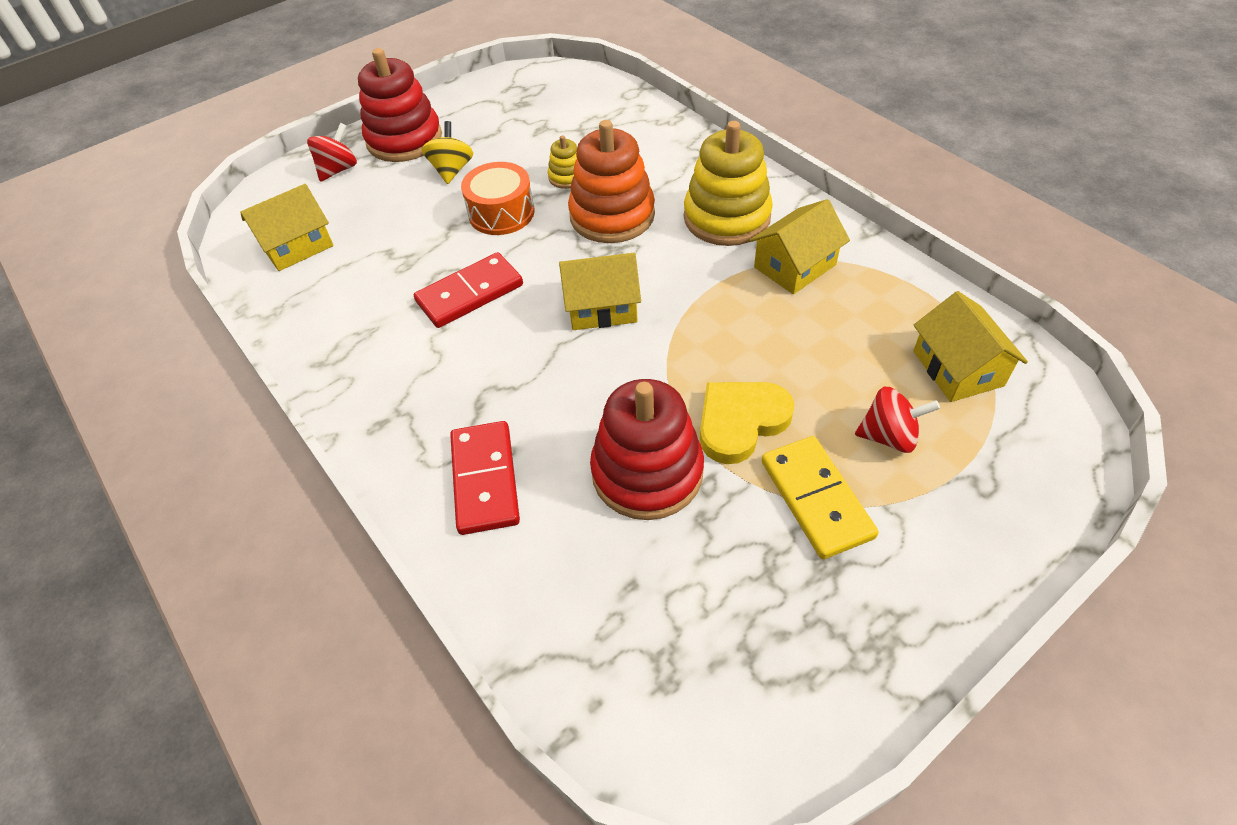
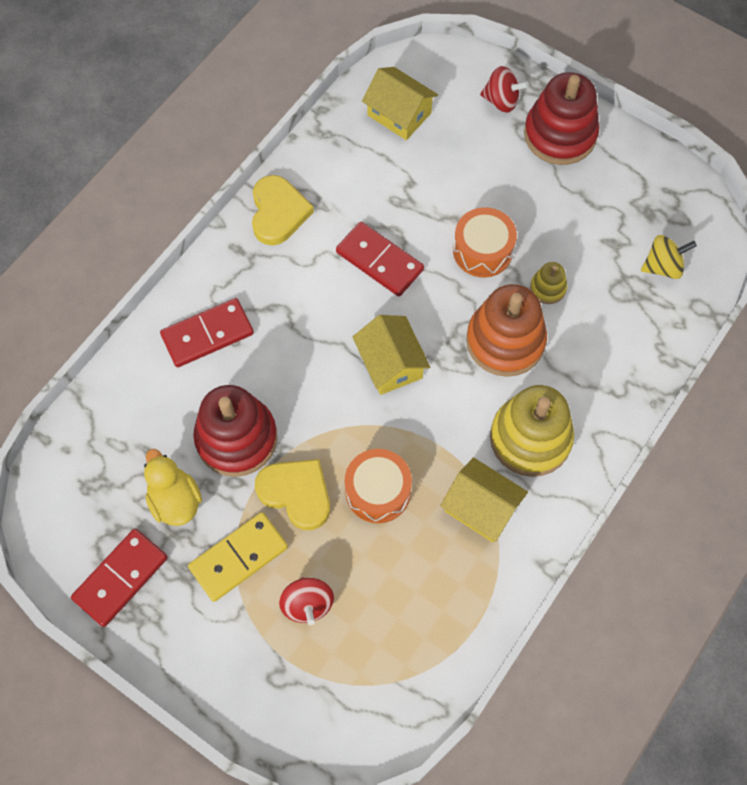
camera: 70 degrees right, 15 degrees up
(352, 374) = (278, 212): none -> yellow heart
(452, 170) = (528, 190): yellow spinning top -> yellow spinning top (663, 266)
(718, 561) = (175, 500): none -> yellow duck
(756, 345) = (378, 491): none -> orange drum
(825, 655) = (121, 578): none -> red domino
(957, 368) = (392, 654): yellow house -> none

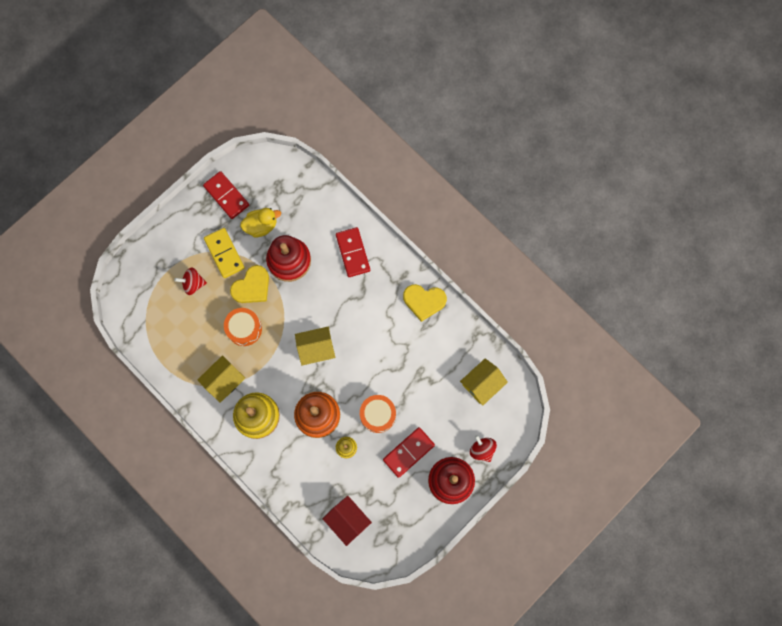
camera: 100 degrees right, 10 degrees up
(379, 261) = (381, 354): red domino -> red domino (408, 452)
(501, 101) = (482, 449): red spinning top -> red spinning top turned 120 degrees clockwise
(663, 266) = (347, 520): yellow spinning top -> red house

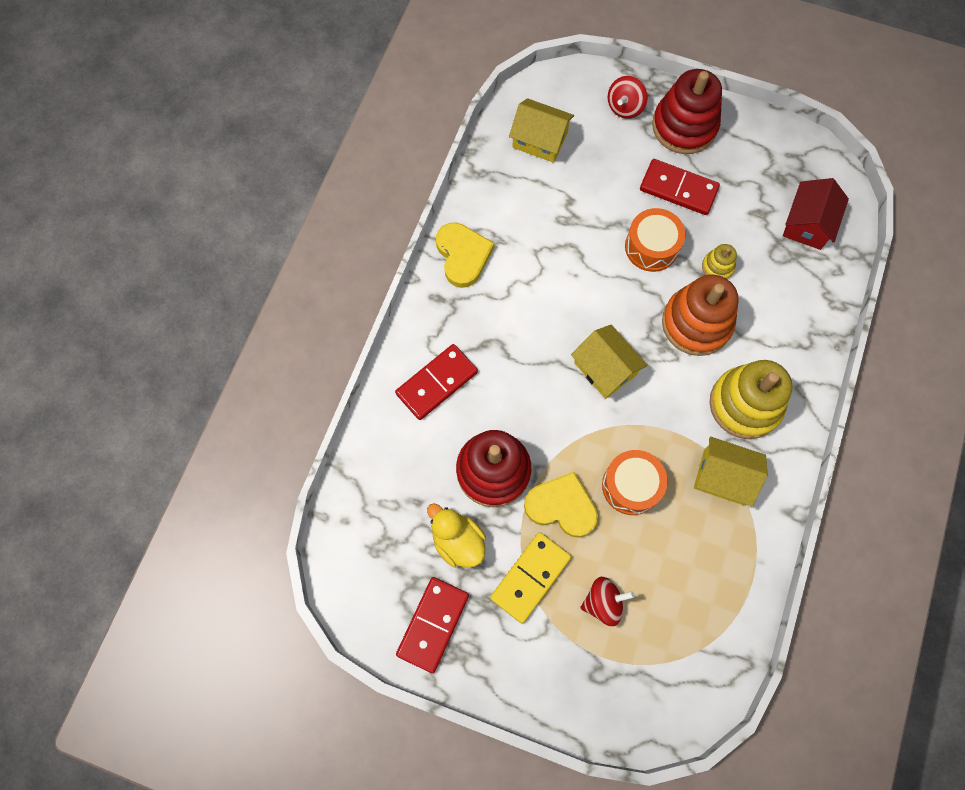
camera: 115 degrees left, 5 degrees down
(193, 284) = (603, 602): red spinning top -> red spinning top turned 75 degrees counterclockwise

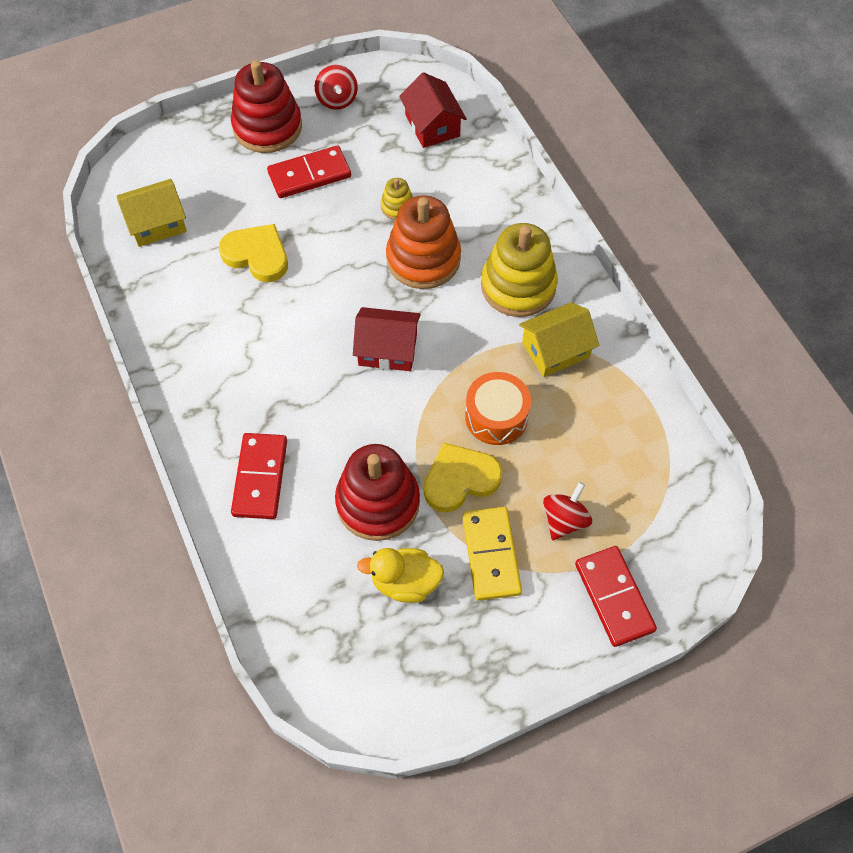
camera: 45 degrees left, 10 degrees down
(433, 624) = (452, 665): red domino -> red domino (614, 597)
(463, 256) = (180, 362): yellow heart -> yellow heart (257, 255)
(605, 368) = (387, 349): yellow house -> red house
(624, 107) = (204, 148): red spinning top -> red spinning top (337, 100)
(651, 247) = (332, 232): orange drum -> none

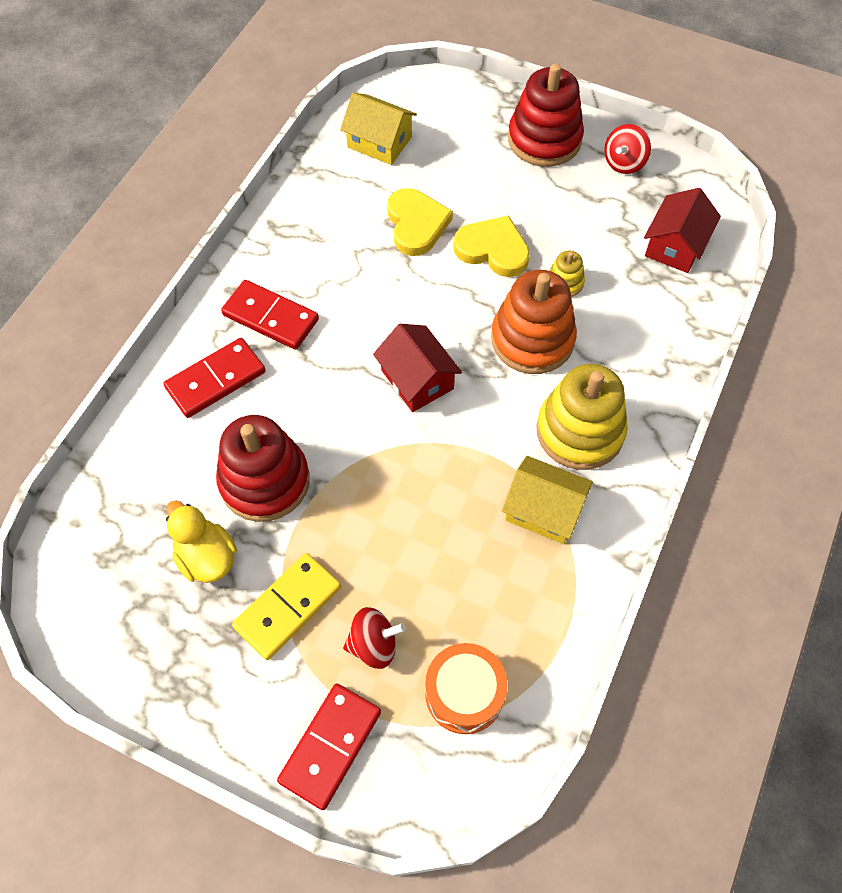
camera: 50 degrees right, 0 degrees up
(309, 175) = (529, 200): red domino -> red domino (270, 317)
(460, 479) = (340, 528): yellow heart -> yellow heart (493, 249)
(496, 416) = (429, 511): orange drum -> orange drum (464, 693)

